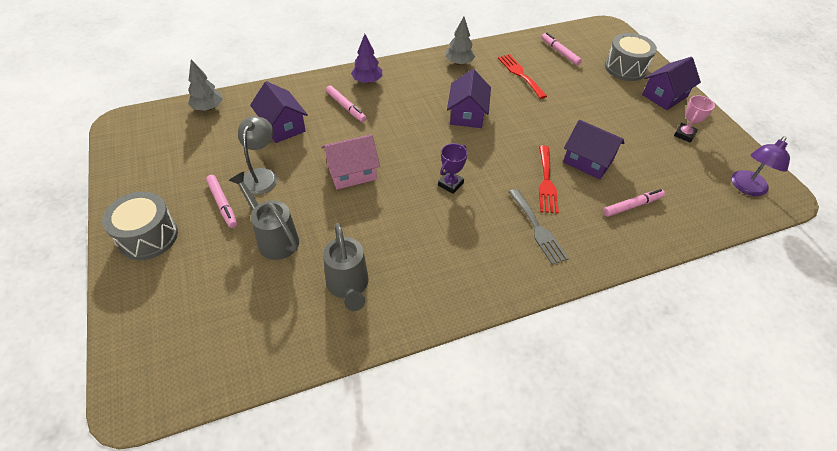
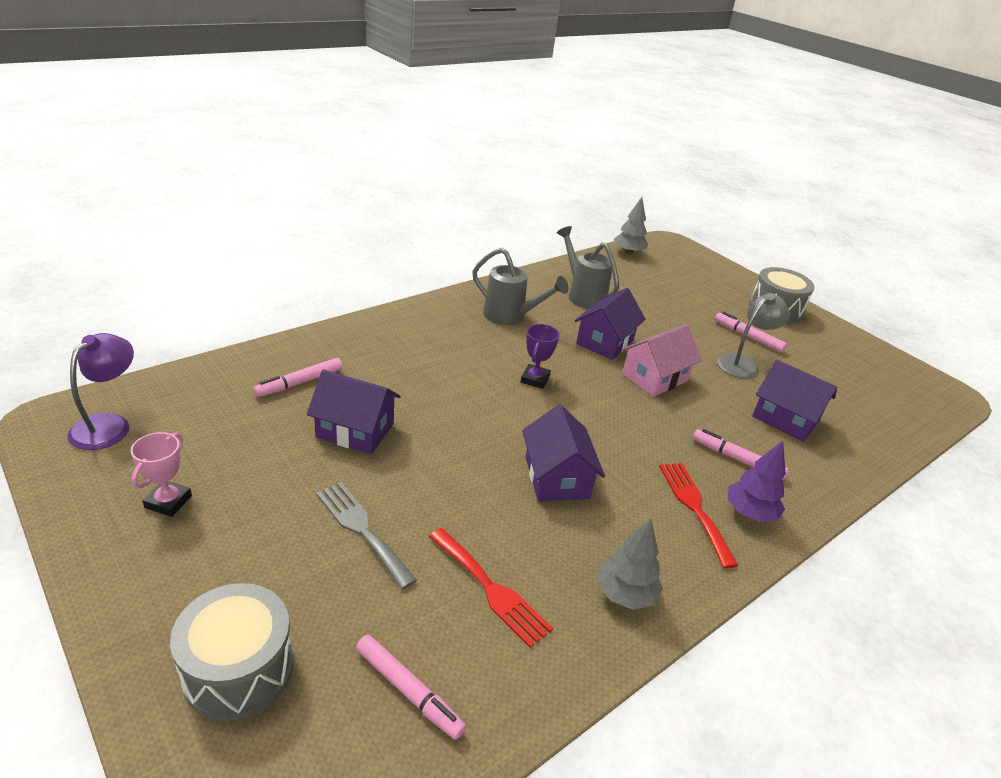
camera: 160 degrees right, 15 degrees down
(208, 108) = (897, 429): grey tree -> grey tree (628, 252)
(261, 175) = (743, 363): grey lamp -> grey lamp turned 120 degrees counterclockwise
(274, 238) = (674, 318): grey watering can -> grey watering can (510, 316)
(537, 229) = (420, 349): grey fork -> grey fork (362, 529)
(546, 182) = (415, 396): red fork -> red fork (694, 507)
(664, 96) = (168, 593): purple house -> purple house (605, 342)

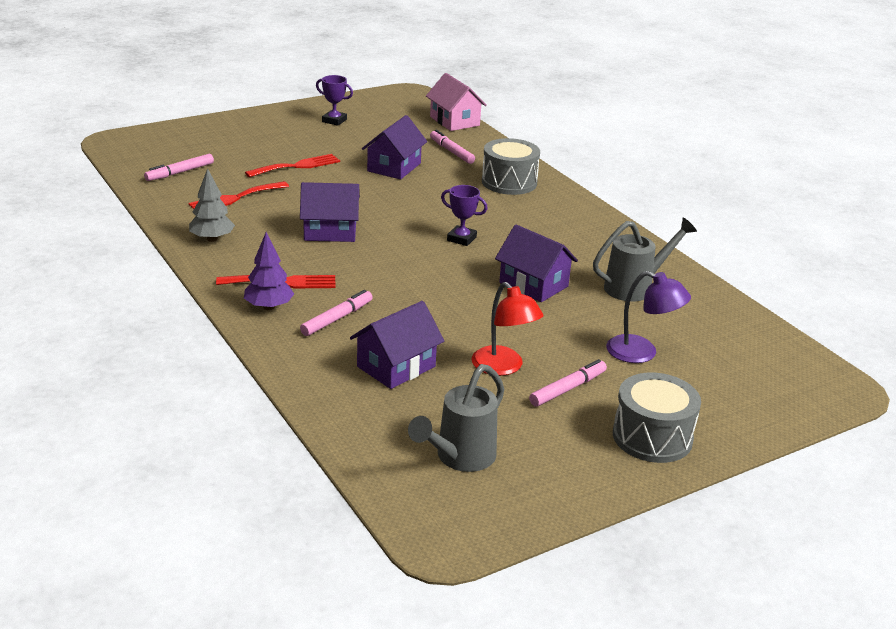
camera: 100 degrees right, 5 degrees down
(109, 425) = (405, 104): purple lamp -> purple lamp (642, 353)
(168, 502) = (334, 120): pink trophy -> purple trophy
(238, 669) = (213, 138): grey drum -> grey drum (509, 182)
(362, 529) = (297, 166): grey fork -> red fork
(510, 316) = (572, 240): grey watering can -> grey watering can (459, 458)
(628, 252) = (777, 342): grey tree -> none
(654, 377) = (469, 301): pink house -> pink house (454, 121)
(743, 363) = (503, 367): grey lamp -> red lamp

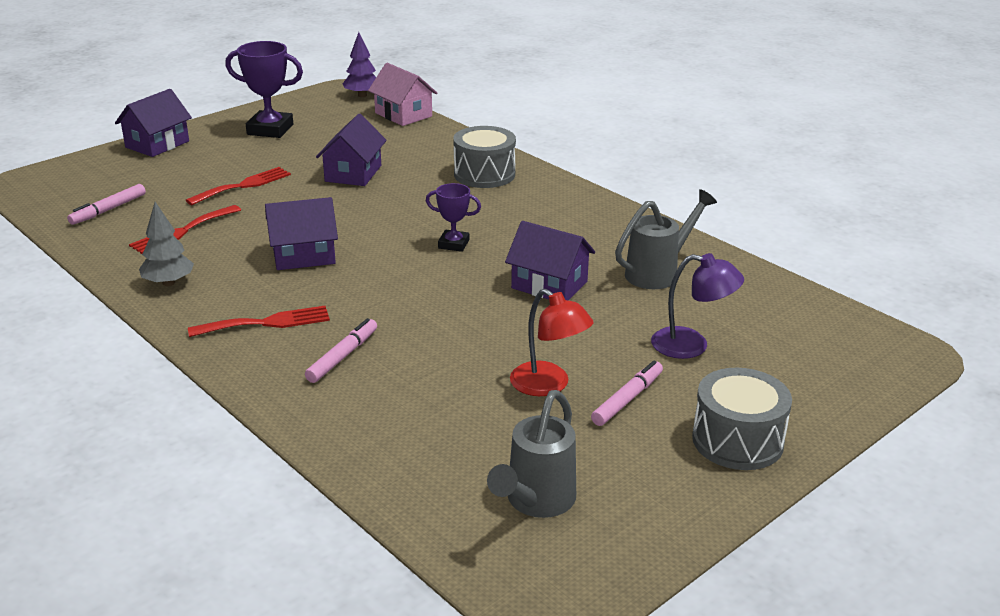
camera: 10 degrees left, 0 degrees up
(269, 307) = (259, 354): purple tree -> purple tree (362, 95)
(334, 120) = (270, 129): purple trophy -> purple trophy, size x1.71
(396, 366) = (428, 403): purple house -> purple house (157, 144)
(451, 151) = (411, 148): pink marker -> none

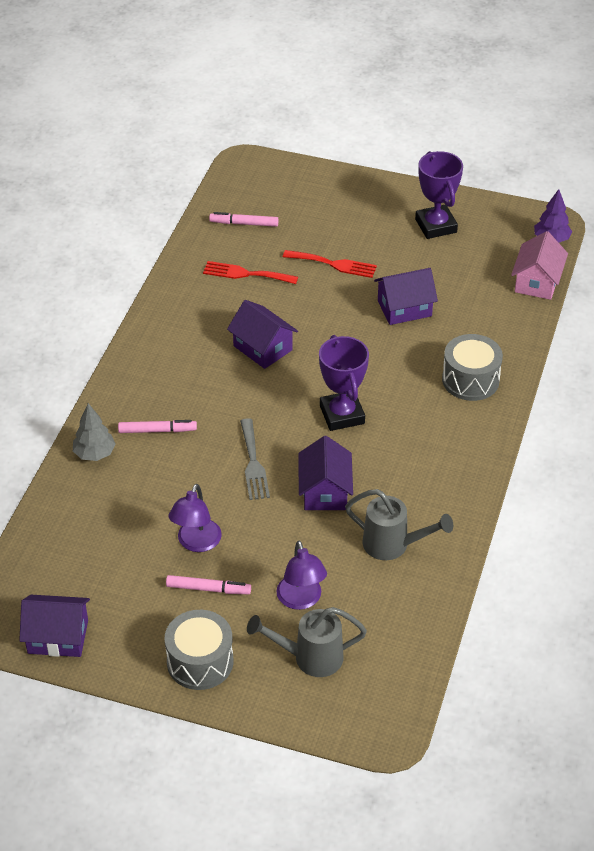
camera: 60 degrees right, 15 degrees up
(157, 144) = (356, 186): purple house -> purple house (58, 637)
(168, 283) = (179, 306): grey tree -> grey tree (94, 454)
(266, 323) = (168, 376): red fork -> none
(453, 244) = (342, 415): purple trophy -> purple trophy, size x1.71
(465, 312) = (253, 463): none -> grey fork
(536, 502) = (73, 586): grey watering can -> grey watering can (310, 658)
(548, 385) = (196, 543): red lamp -> purple lamp

